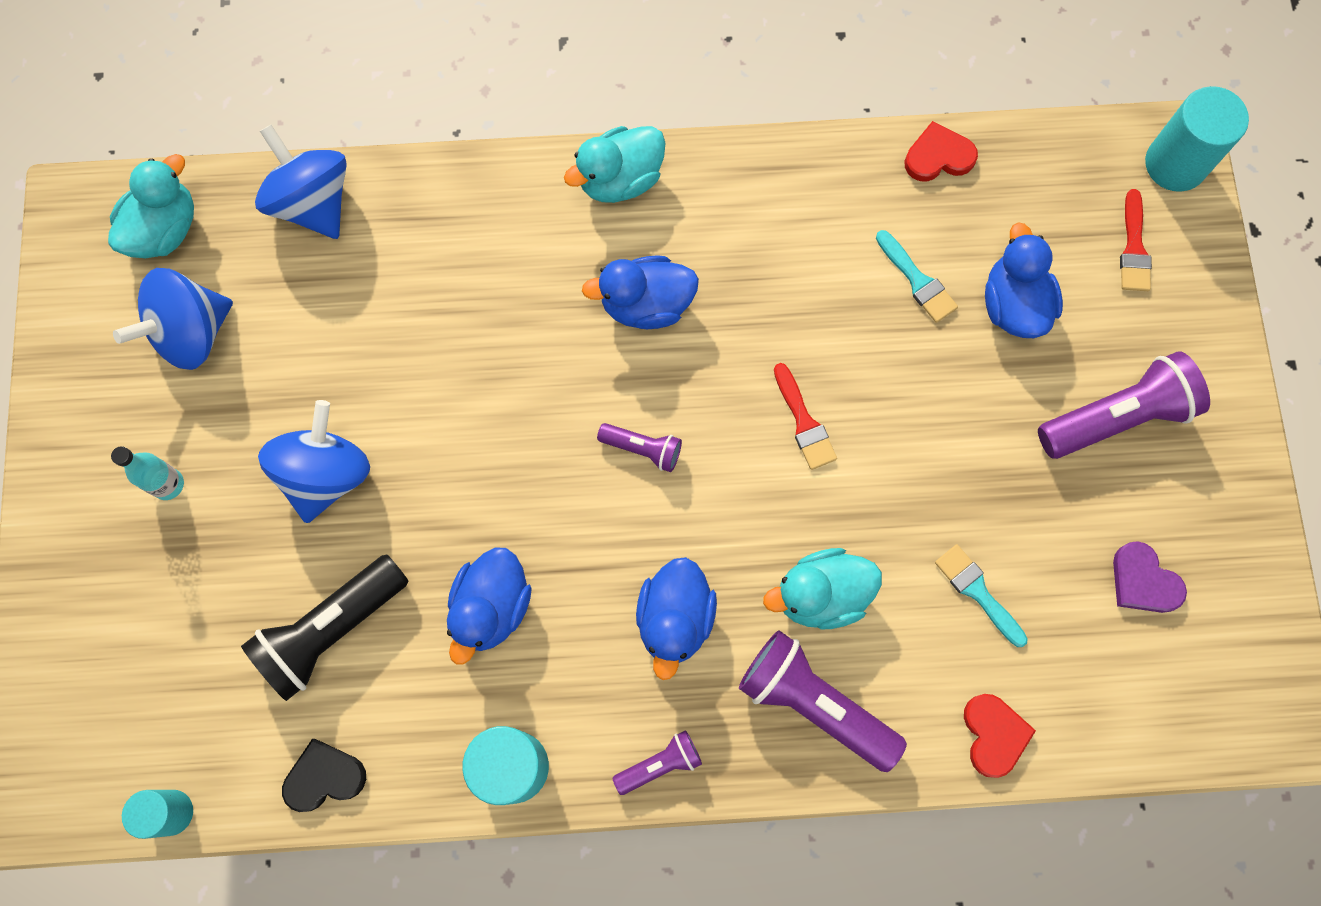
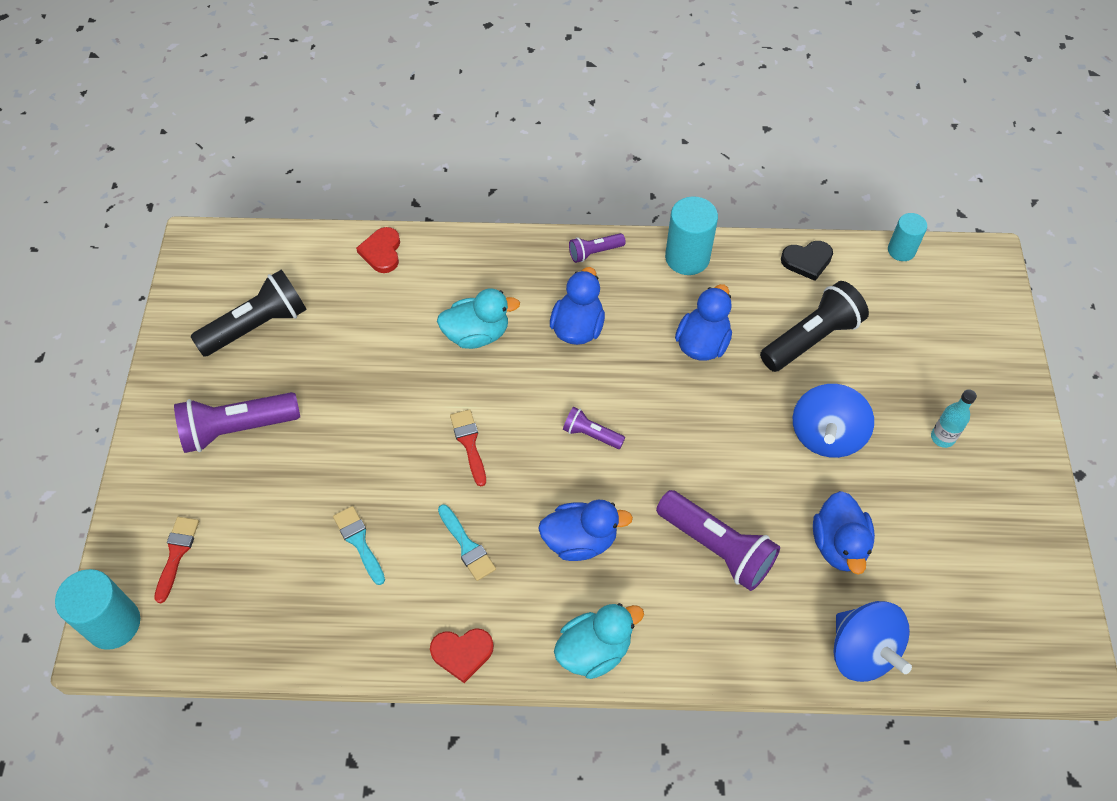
camera: 175 degrees left, 15 degrees down
(165, 230) = (987, 637): turquoise duck -> none
(192, 333) = (946, 547): blue spinning top -> none
(814, 704) = (492, 276): purple flashlight -> purple flashlight (716, 547)
(938, 156) = (314, 648): red heart -> red heart (462, 653)
(977, 592) = (370, 328): turquoise brush -> turquoise brush (467, 546)
(1013, 304) = (288, 516): blue duck -> blue duck (839, 545)
(1143, 581) = (257, 326): purple heart -> black flashlight

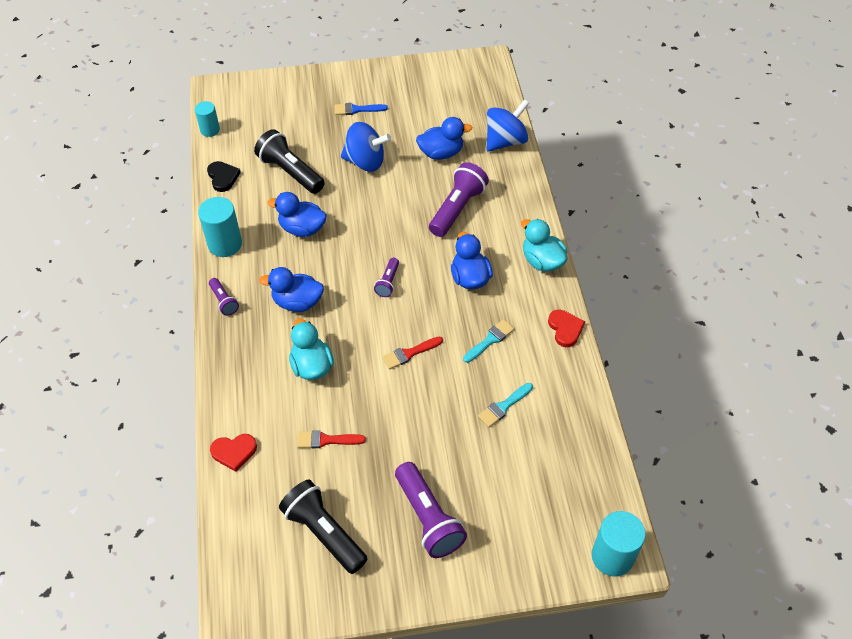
camera: 100 degrees left, 5 degrees down
(176, 554) = (545, 529): red brush -> red brush (326, 440)
(942, 437) = (357, 109): turquoise bottle -> blue brush

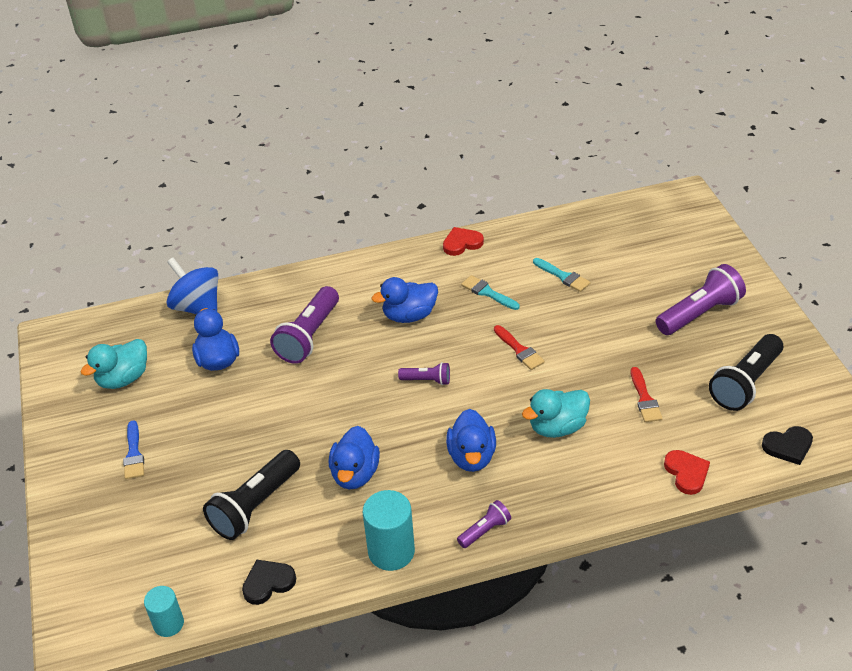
camera: 95 degrees left, 10 degrees down
(238, 545) = (788, 446): none -> black heart
(365, 162) = (234, 429): blue spinning top -> none
(457, 209) = (309, 336): purple flashlight -> purple flashlight turned 90 degrees counterclockwise
(542, 261) = (377, 265): turquoise duck -> turquoise duck (123, 378)
(612, 556) = (687, 203): turquoise cylinder -> none

